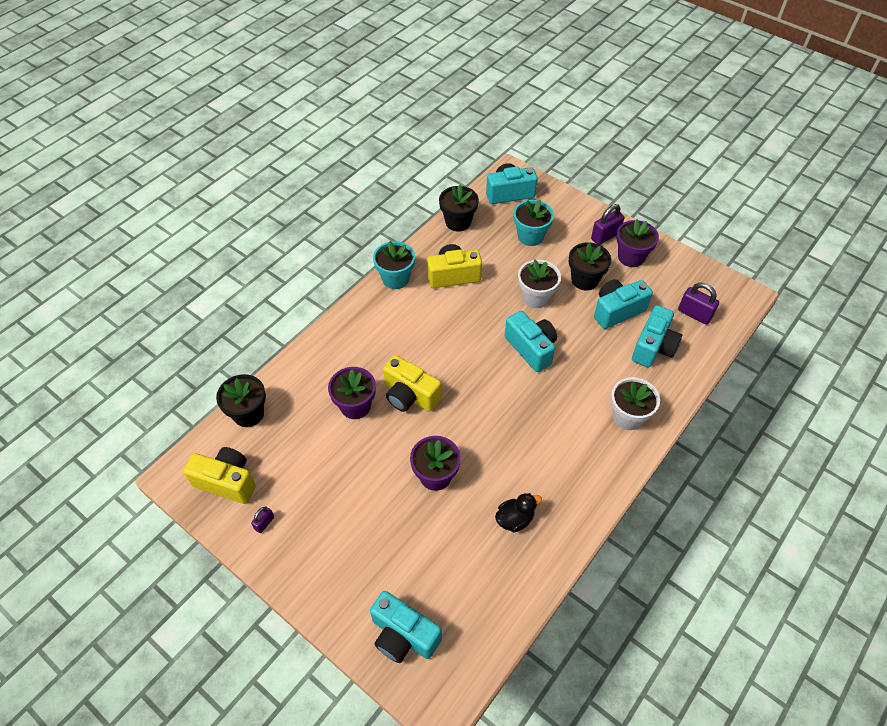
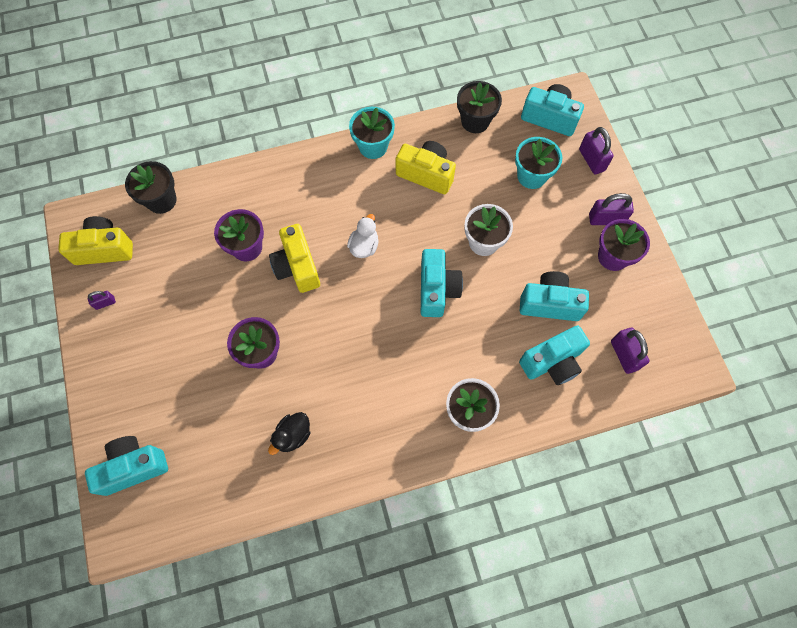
camera: 35 degrees right, 15 degrees up
(227, 482) = (104, 249): yellow camera -> yellow camera turned 60 degrees counterclockwise
(403, 635) = (133, 467): turquoise camera -> turquoise camera turned 90 degrees clockwise
(450, 350) = (364, 246): none -> white duck
(515, 519) = (293, 435): black duck -> black duck turned 120 degrees clockwise
(562, 205) = (591, 160): none -> purple padlock
(584, 280) = (545, 252): black flower pot -> none

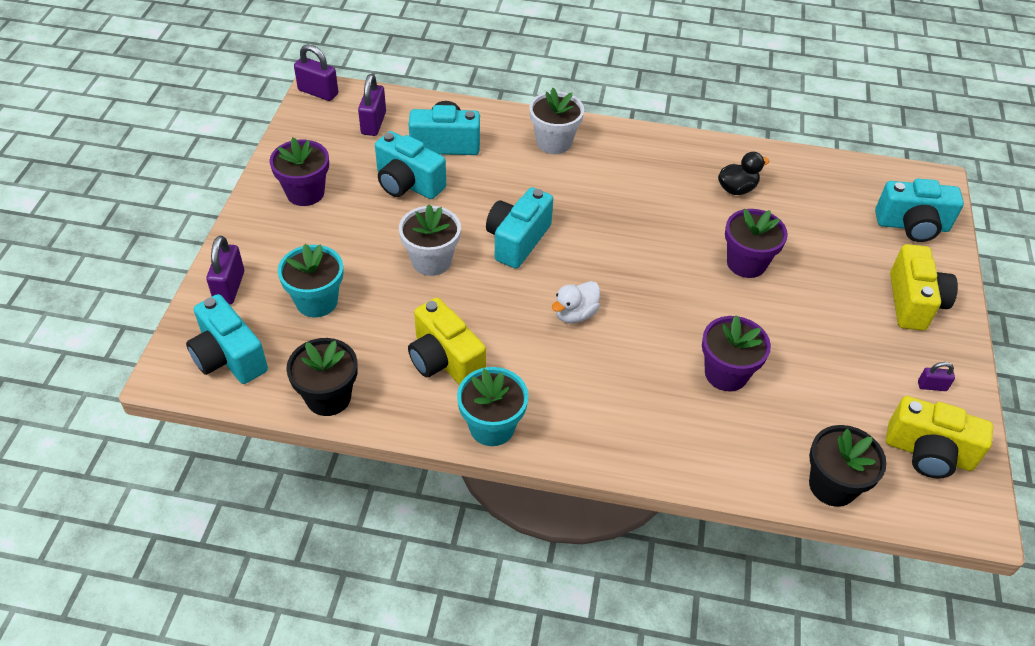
camera: 155 degrees left, 20 degrees down
(297, 267) = (669, 326): yellow camera -> yellow camera (913, 302)
(606, 219) = (277, 225): purple padlock -> purple padlock (318, 92)

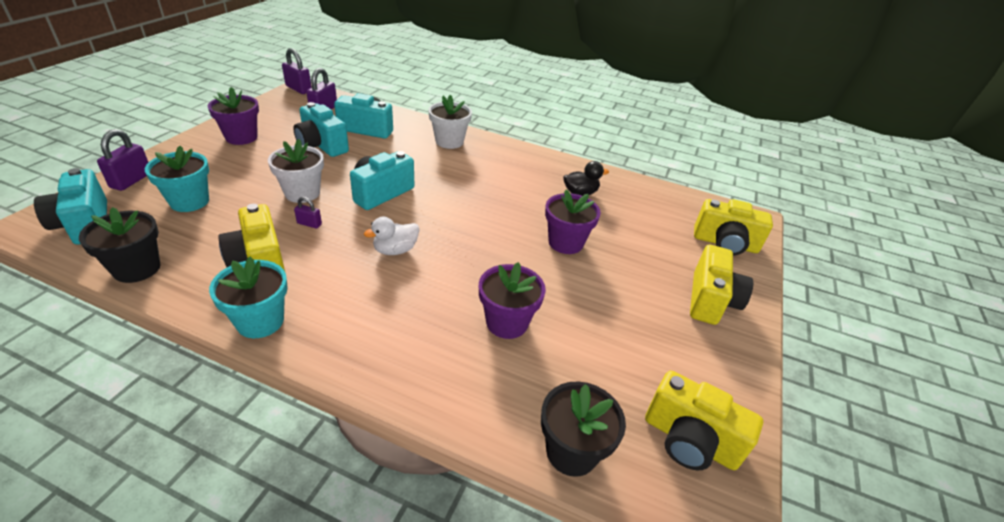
camera: 10 degrees right, 10 degrees down
(912, 226) = (725, 243): turquoise camera -> yellow camera
(932, 386) = (710, 375): purple padlock -> purple padlock (309, 224)

